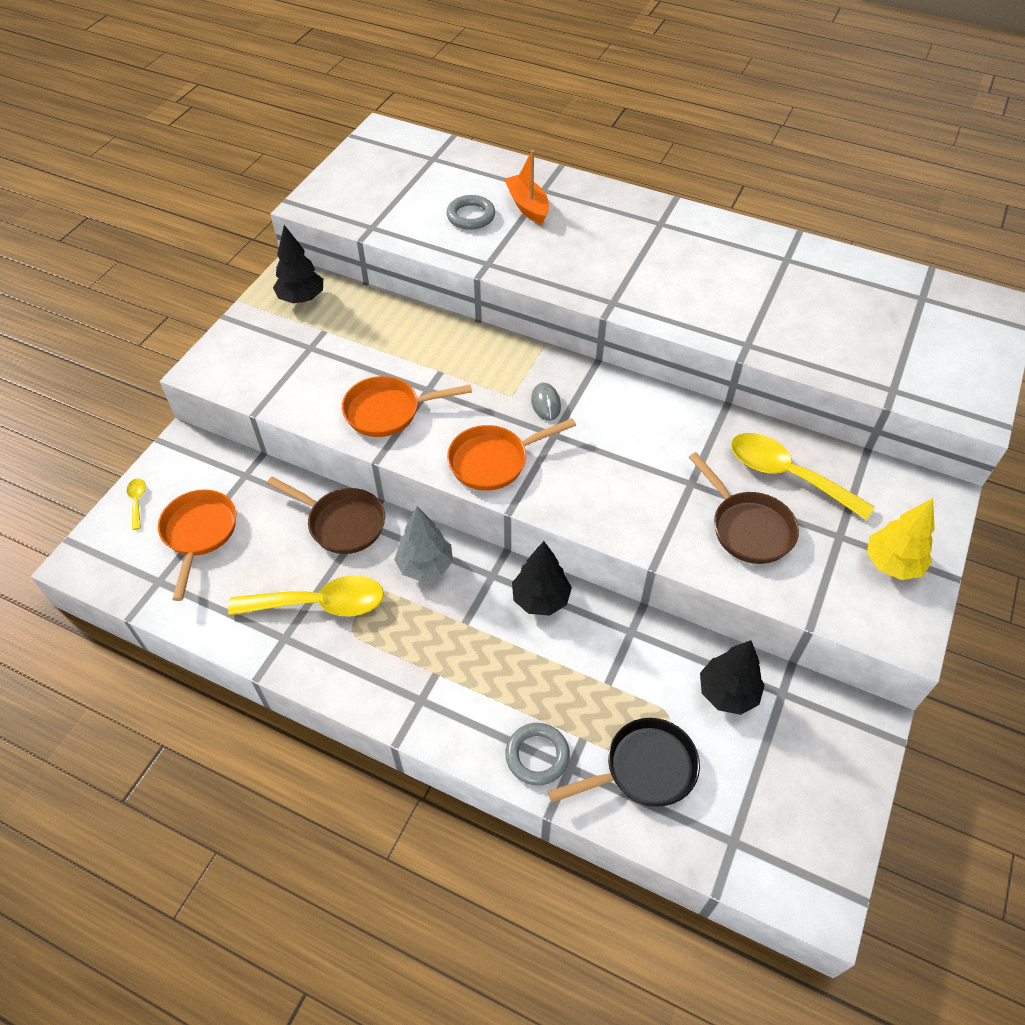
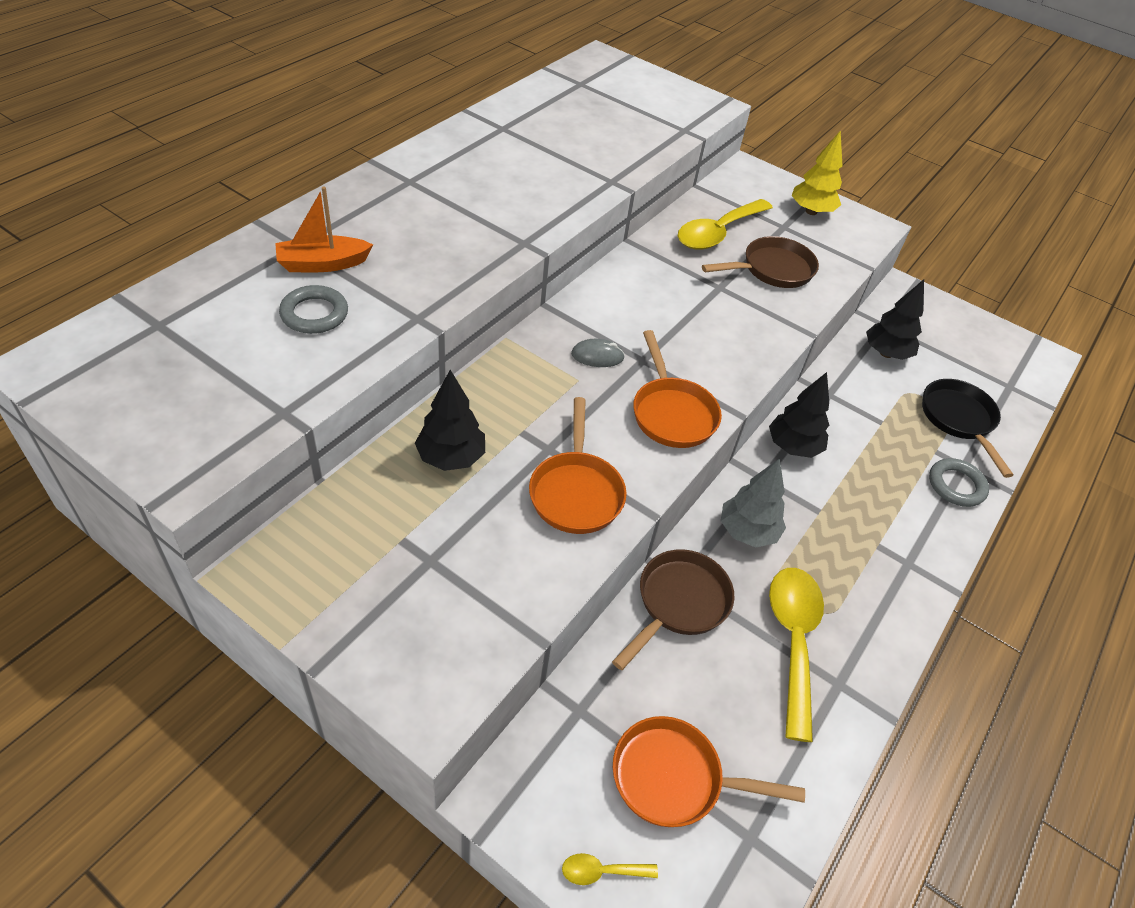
camera: 85 degrees left, 5 degrees down
(301, 298) = (318, 559): black tree -> black tree (451, 458)

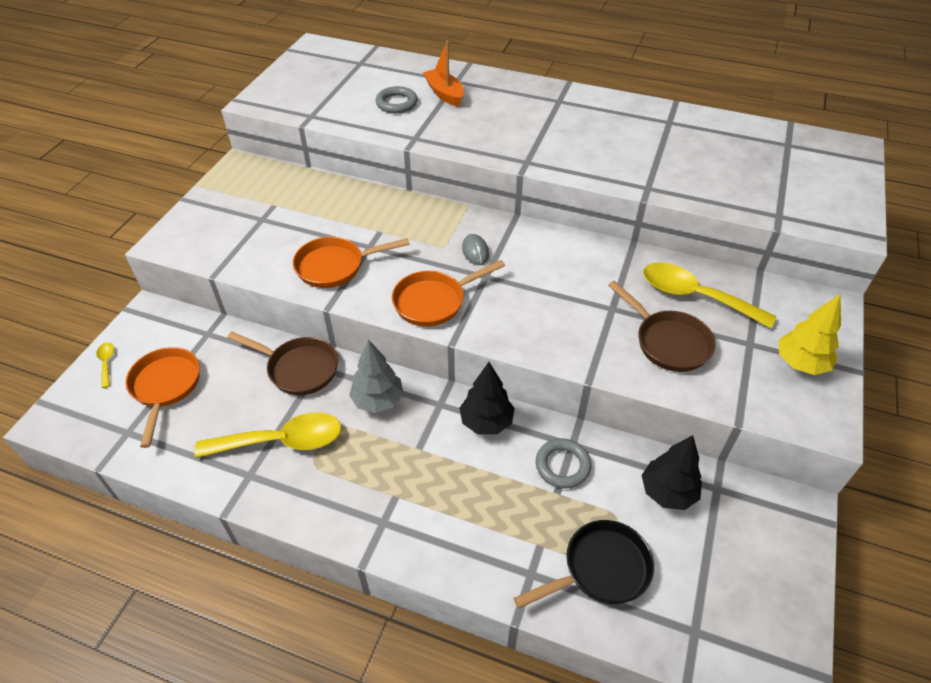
camera: 80 degrees right, 0 degrees up
(451, 458) = (344, 207): black tree -> none
(956, 485) = (498, 565): grey ring -> grey ring (562, 465)

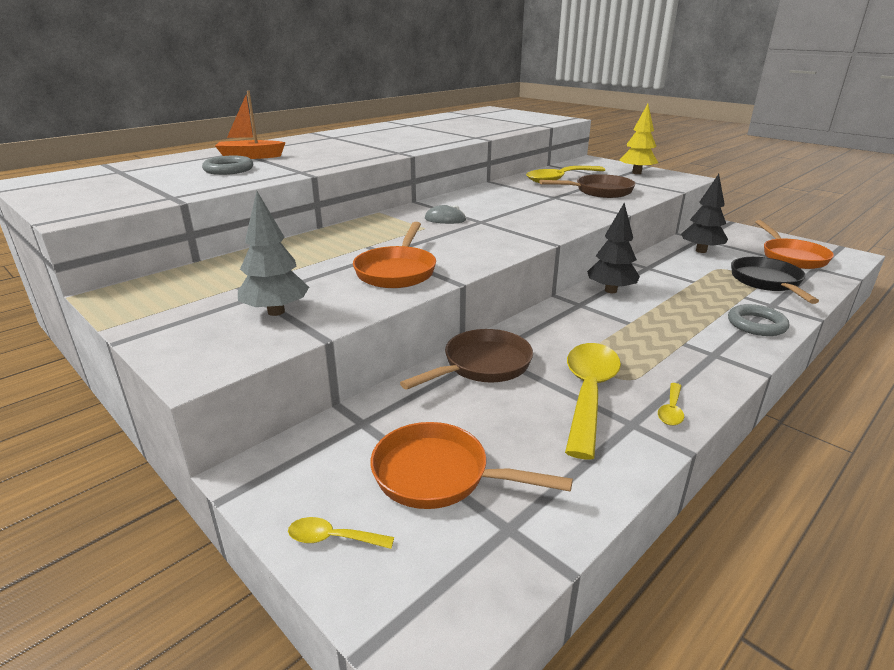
camera: 65 degrees left, 20 degrees down
(275, 497) = (671, 410): none -> yellow spoon
(378, 400) = (558, 330): grey tree -> grey tree (276, 312)
(434, 301) = (495, 242): orange pan -> orange pan (791, 257)
(562, 465) = (668, 274): grey ring -> grey ring (756, 324)

